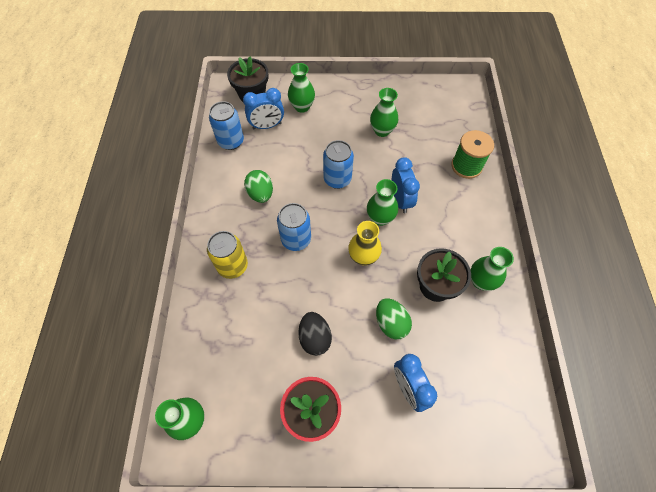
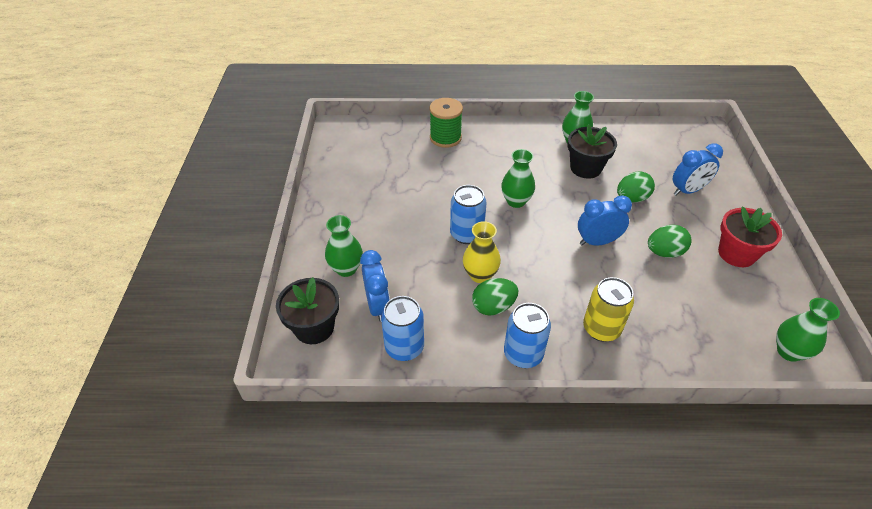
camera: 90 degrees left, 15 degrees down
(296, 239) = (554, 270): blue can -> blue can (523, 354)
(315, 338) = (664, 252): black egg -> green egg
(363, 257) = (565, 215): yellow vase -> yellow vase (480, 275)
(382, 131) = (394, 195): green vase -> none
(400, 200) = (491, 185): blue clock -> blue clock (597, 242)

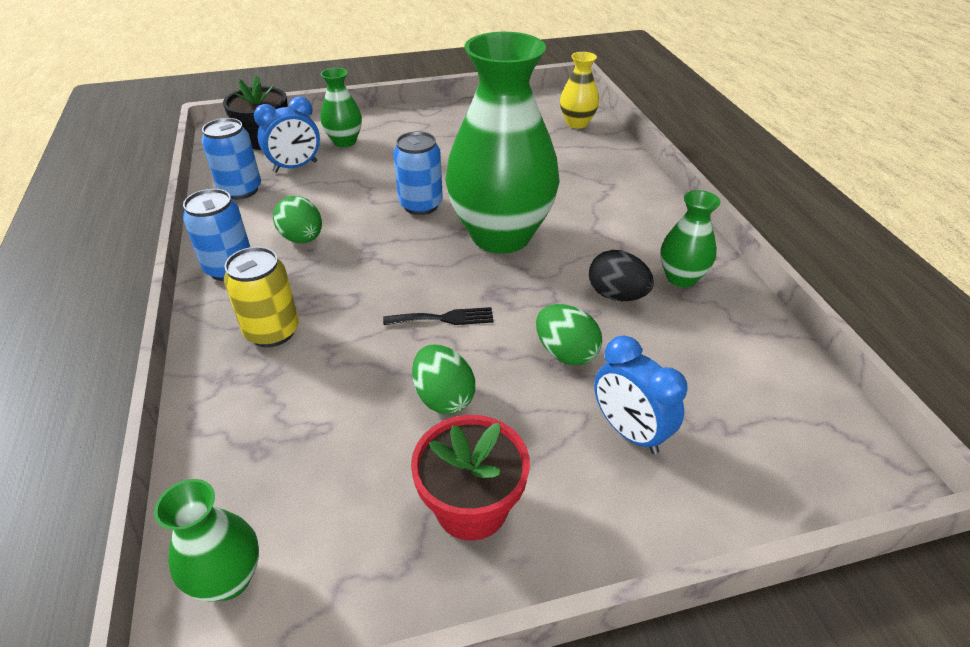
camera: 75 degrees right, 5 degrees down
(445, 138) = (603, 165): green spool -> none
(480, 275) = (353, 223): yellow vase -> yellow vase (577, 123)
(516, 201) = (501, 235): green vase -> green vase, size x2.20
(585, 168) = (616, 295): black flower pot -> black egg
(597, 242) = (444, 318): blue clock -> black fork

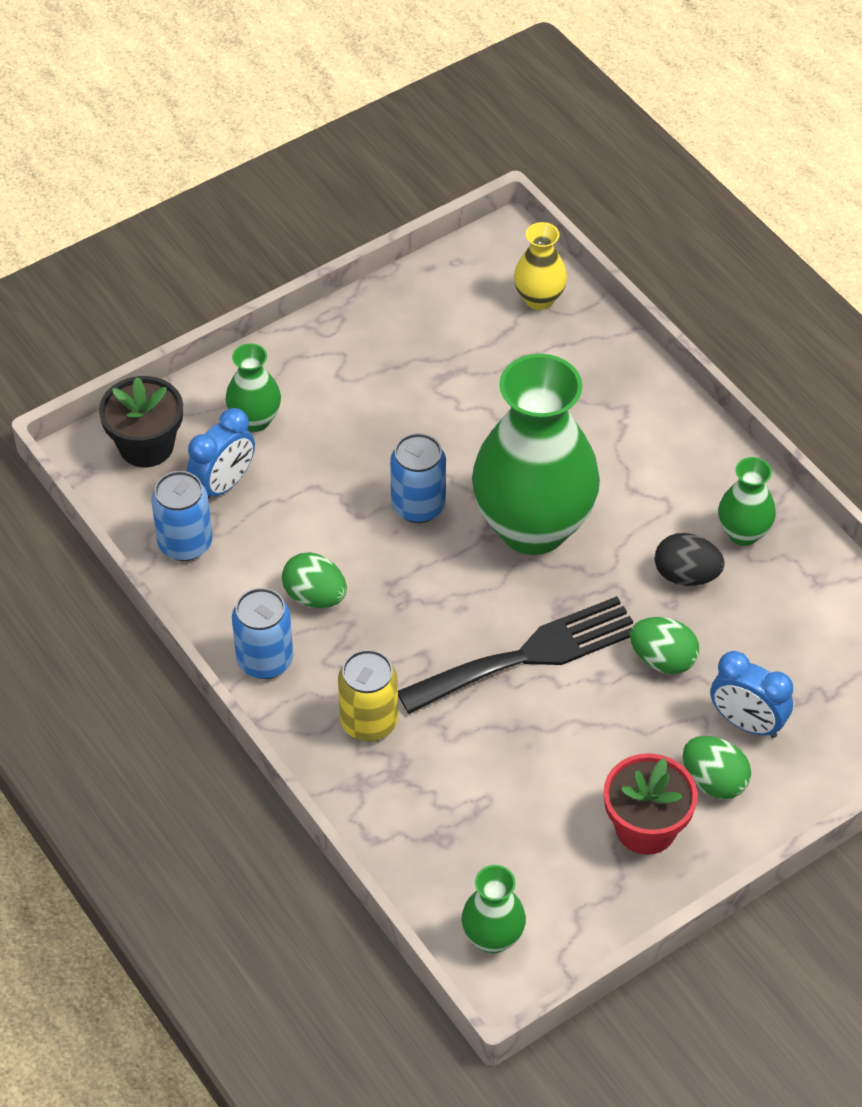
camera: 20 degrees left, 10 degrees up
(443, 397) = (574, 740): green egg -> green egg (714, 781)
(444, 318) = (529, 655): black fork -> black fork, size x2.20

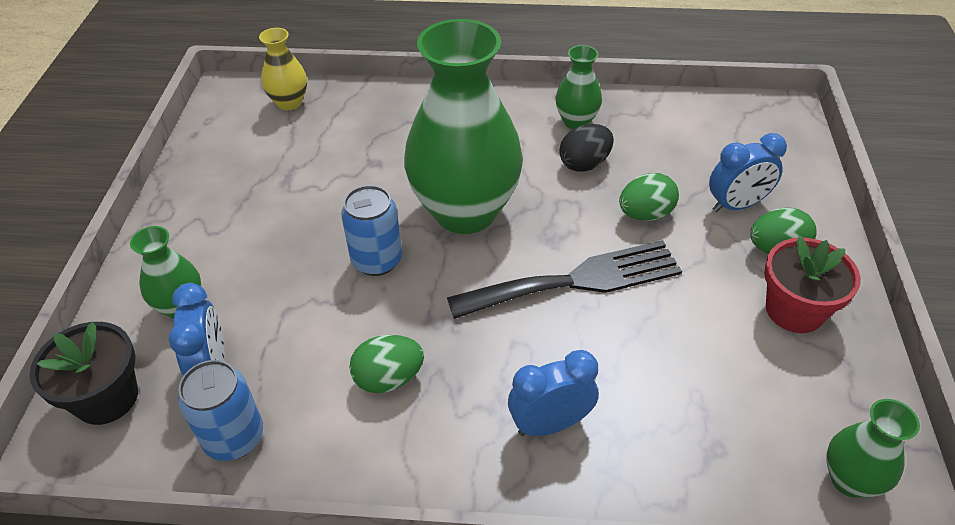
camera: 50 degrees left, 5 degrees down
(265, 660) = (416, 459): blue can -> none
(369, 722) = (550, 424): yellow can -> blue clock
(529, 655) = (576, 281): black fork -> black fork turned 60 degrees clockwise

